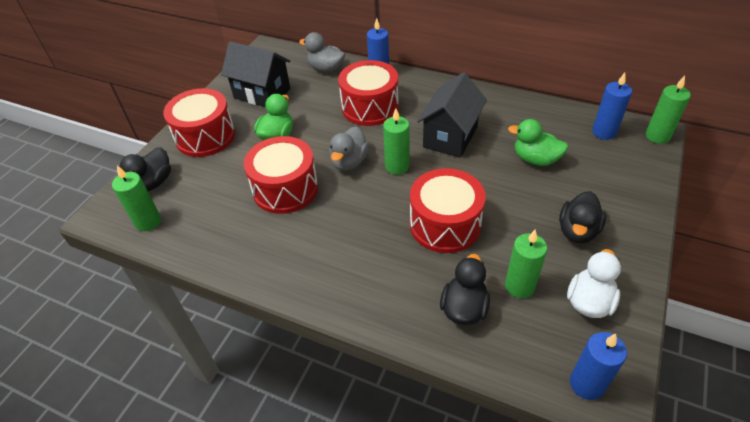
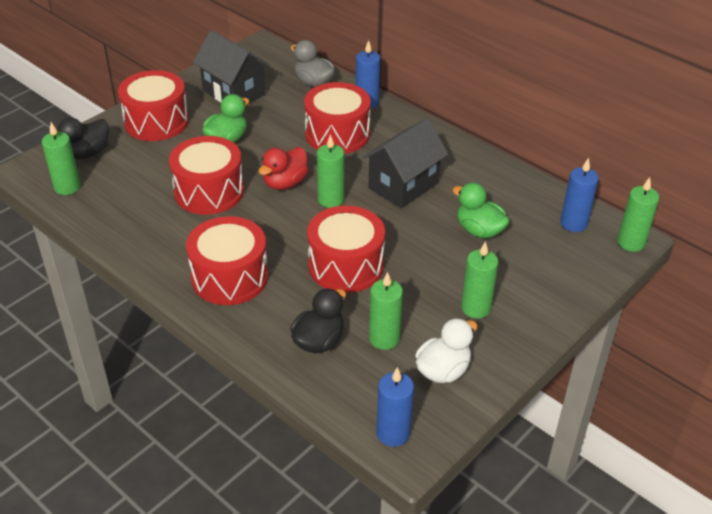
camera: 15 degrees right, 5 degrees down
(347, 268) = (230, 277): none -> red drum
(349, 162) = (285, 183): grey duck -> red duck
(577, 231) = (476, 308): black duck -> green candle

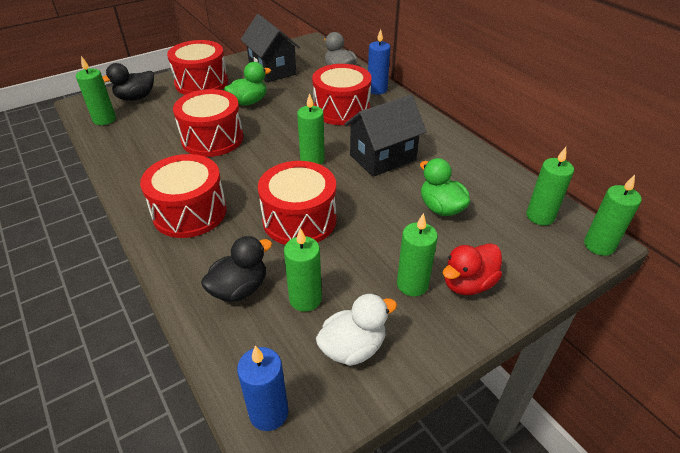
camera: 15 degrees right, 0 degrees up
(285, 183) = (279, 141): red duck -> red duck (468, 284)
(573, 223) = (540, 216): blue candle -> green candle

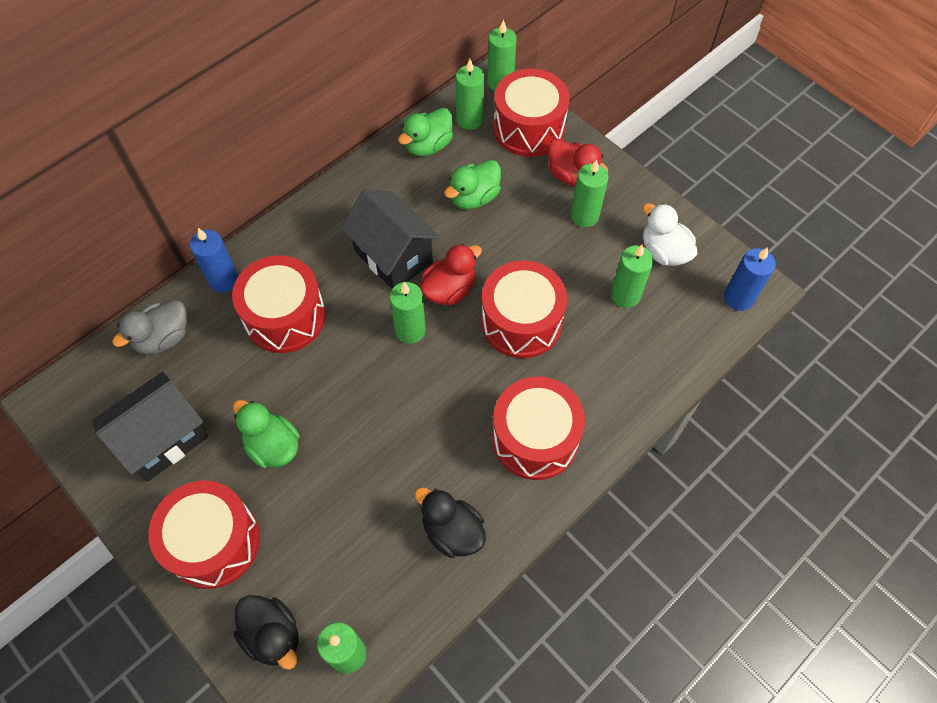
camera: 100 degrees left, 20 degrees up
(212, 139) = (380, 465): red drum -> red drum (529, 128)
(239, 289) = (630, 352): black duck -> black duck (452, 531)
(344, 183) = (449, 290): none -> red duck
(503, 187) = (428, 146): none -> green duck

